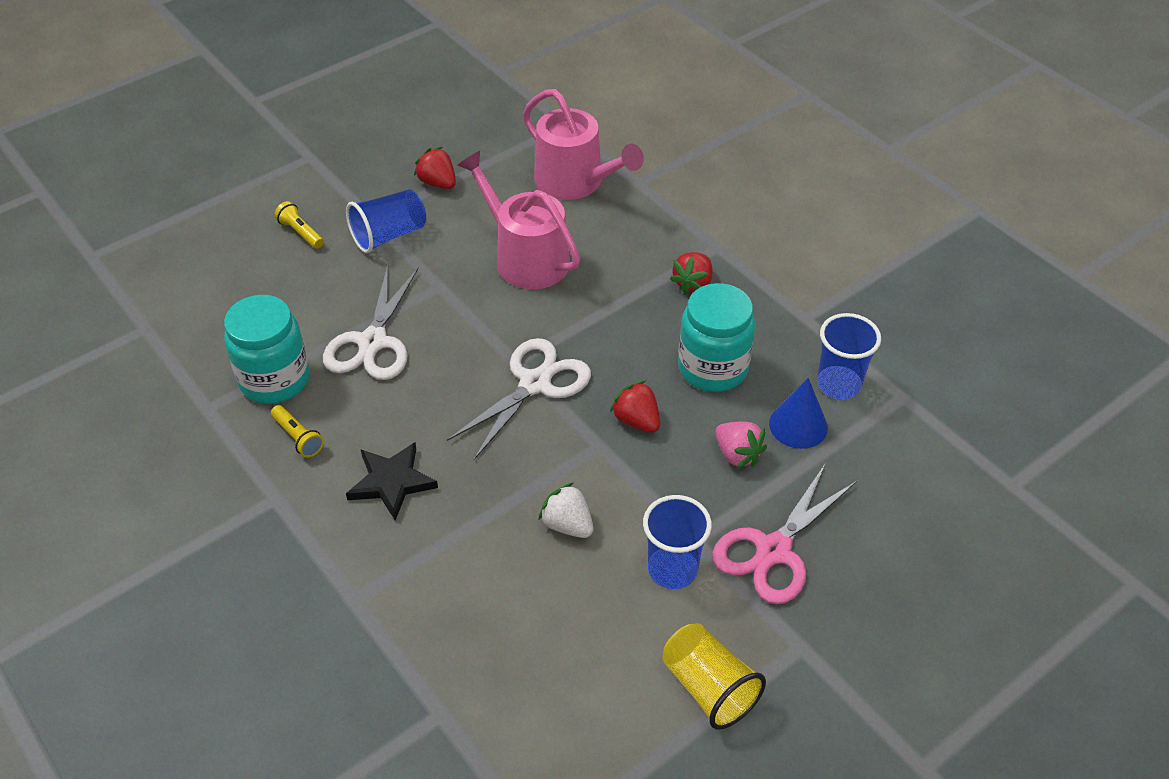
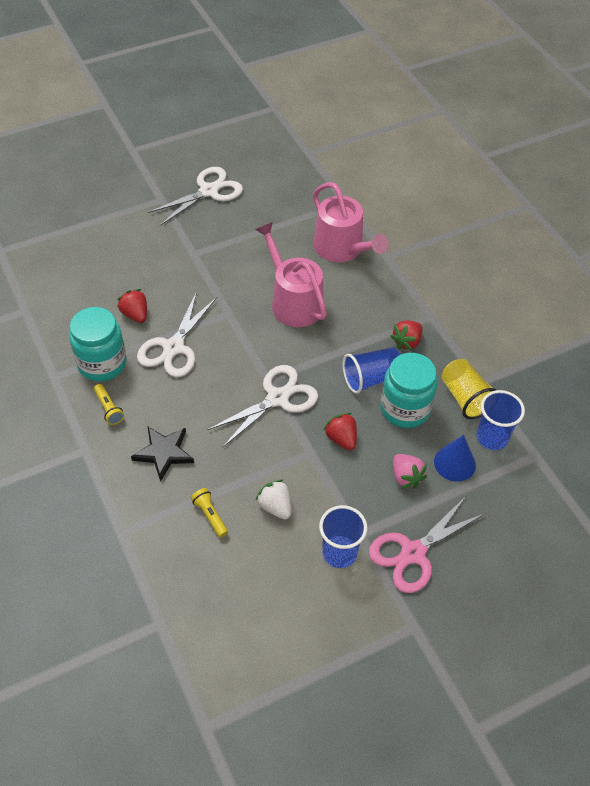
camera: 10 degrees right, 5 degrees up
(301, 233) = (143, 256): yellow flashlight -> yellow flashlight (210, 516)
(374, 137) = (208, 191): none -> white scissors
(389, 235) = (202, 268): blue cup -> blue cup (371, 378)
(438, 183) = (245, 234): red strawberry -> red strawberry (135, 314)
(708, 688) = (343, 643): yellow cup -> yellow cup (465, 398)

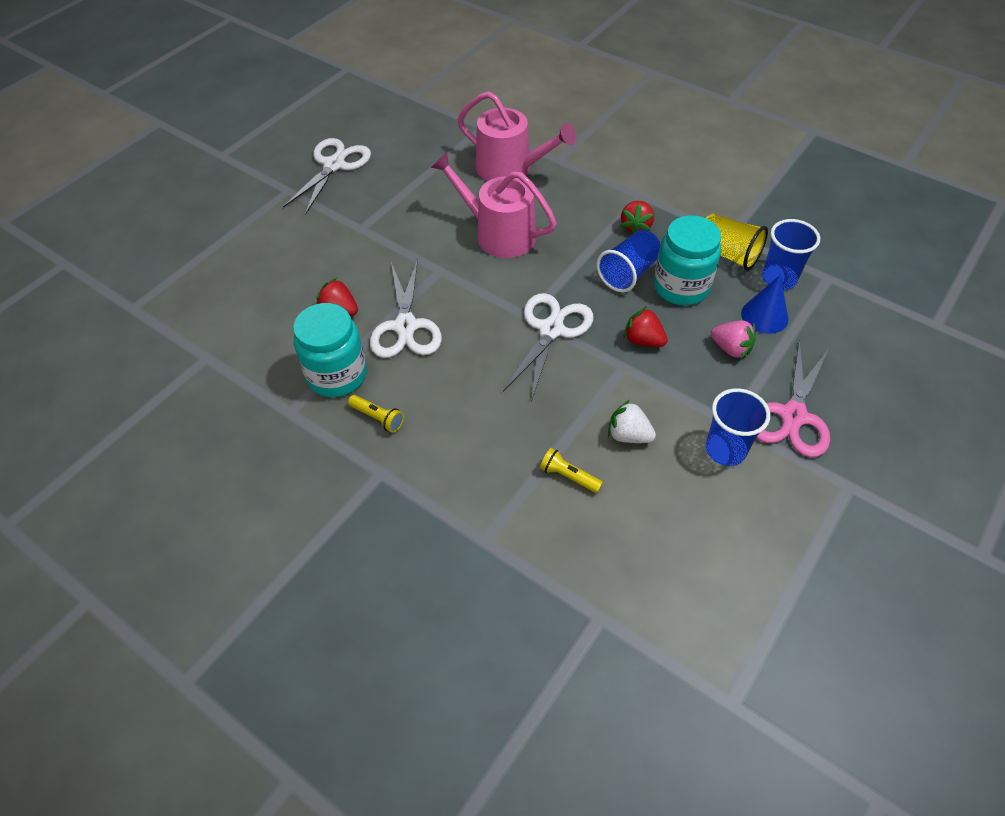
camera: 25 degrees left, 0 degrees up
(164, 453) = (472, 436): black star -> none

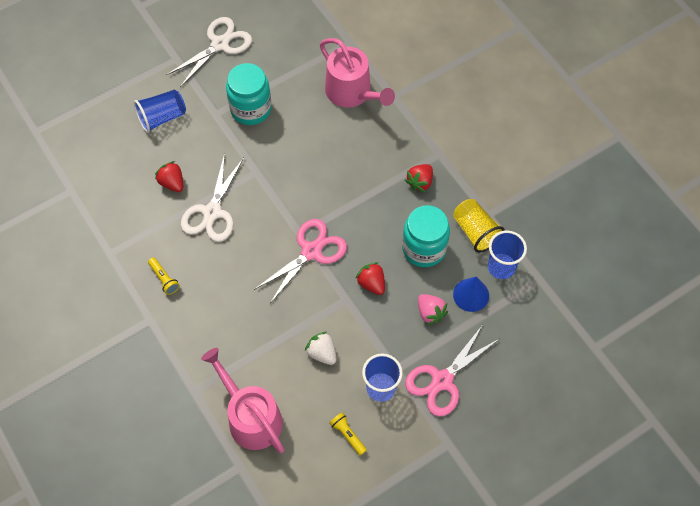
camera: 20 degrees right, 10 degrees up
(337, 375) = (150, 236): turquoise jar -> turquoise jar (251, 109)
(498, 234) = (314, 153): pink watering can -> pink watering can (251, 417)
(551, 330) = (311, 251): white scissors -> pink scissors
(568, 476) = (267, 368): yellow flashlight -> yellow flashlight (348, 435)
(628, 273) = (392, 222): blue cup -> blue cup (162, 117)

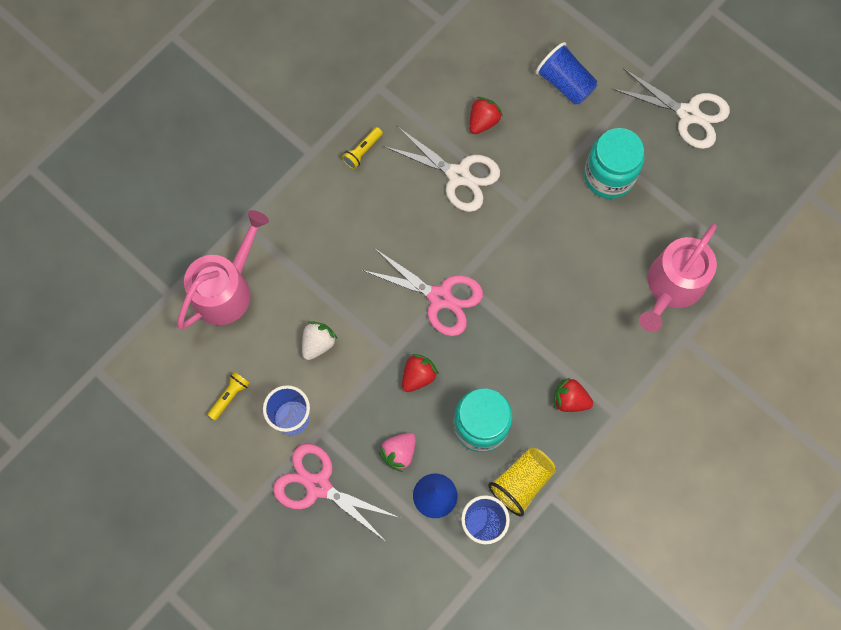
camera: 75 degrees right, 10 degrees up
(212, 212) = (458, 175): white scissors -> white scissors turned 150 degrees counterclockwise

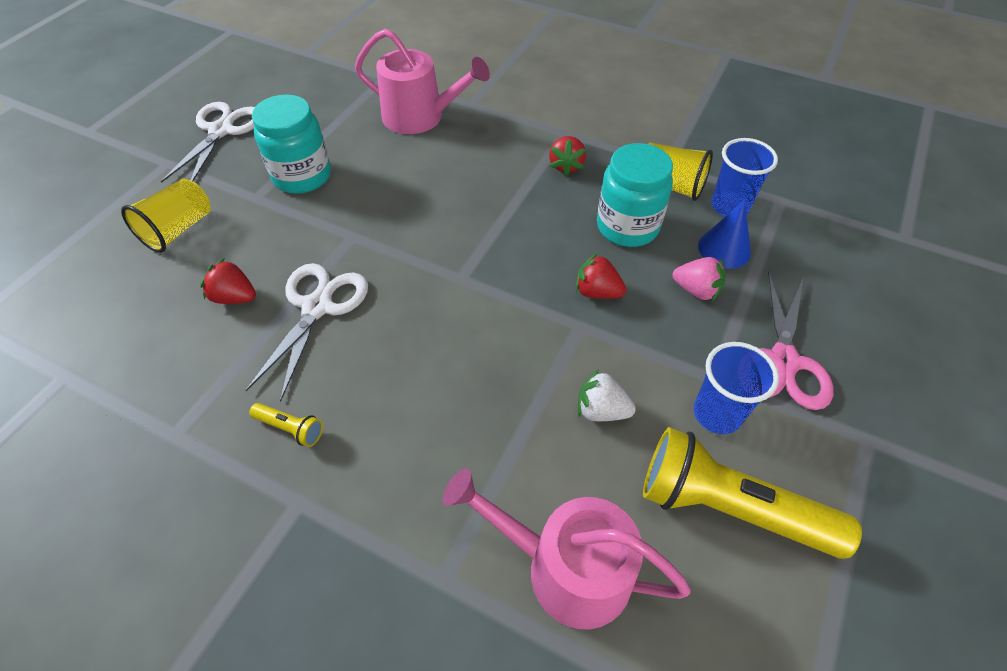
camera: 105 degrees left, 20 degrees down
(229, 396) = (730, 508): yellow flashlight -> yellow flashlight, size x2.40
(440, 297) = (490, 291): pink scissors -> none
(565, 83) = (178, 229): blue cup -> yellow cup

